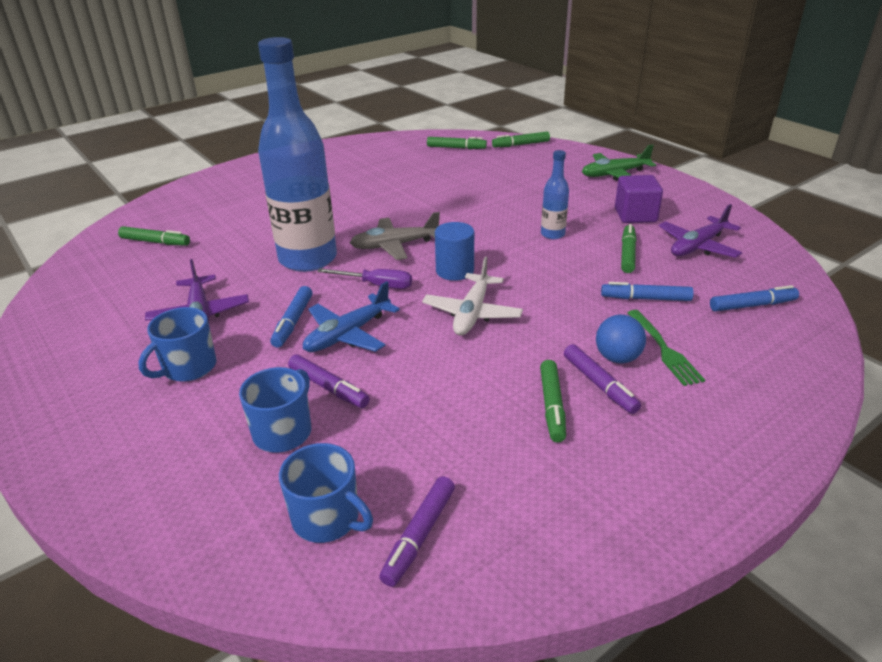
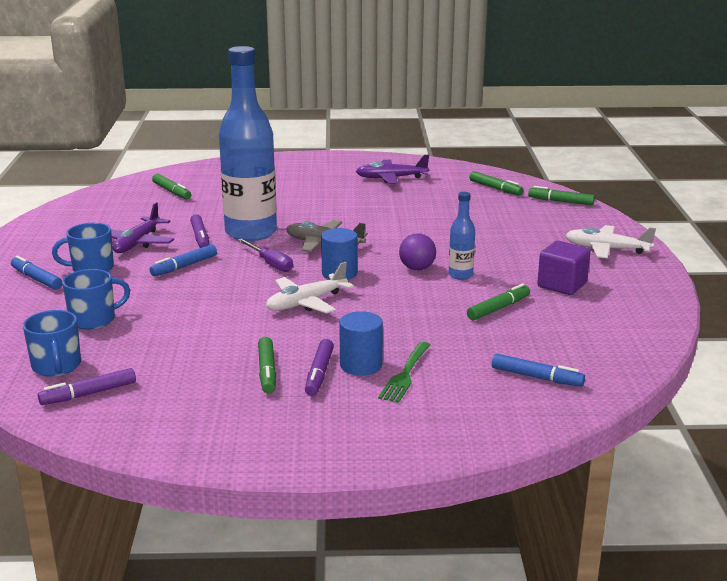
camera: 35 degrees right, 10 degrees down
(328, 387) = (150, 308): purple marker -> purple marker (200, 237)
(348, 334) = (206, 285): blue plane -> none
(510, 241) = (417, 268): none -> purple ball
(552, 405) = (267, 371): green marker -> green marker turned 45 degrees counterclockwise
(614, 174) = (606, 249): green plane -> white plane
(617, 358) = (361, 365): blue ball -> blue cylinder
(646, 299) = (454, 341): blue marker -> blue marker (37, 279)
(698, 246) = (574, 324): purple plane -> purple plane (391, 178)

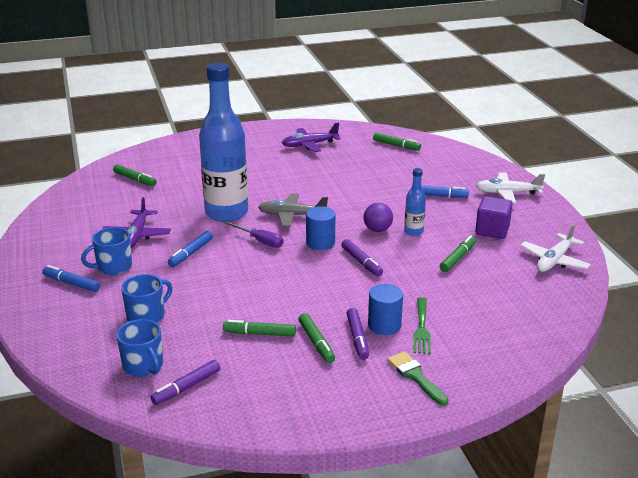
camera: 15 degrees left, 5 degrees up
(200, 237) = (187, 223): purple marker -> purple marker (361, 262)
(306, 303) = (310, 274): white plane -> white plane (554, 260)
(364, 423) = (415, 376): none -> green brush
(536, 377) = (516, 315): blue marker -> blue marker (439, 196)
(561, 201) = (452, 152): green marker -> green marker (260, 334)

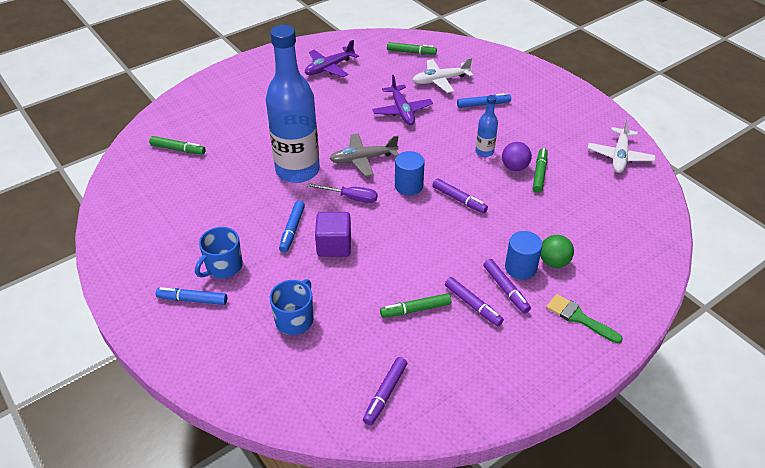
camera: 20 degrees left, 15 degrees up
(137, 235) = (224, 221): purple plane -> purple plane (402, 111)
(143, 366) = (328, 381): blue mug -> none
(316, 342) = (472, 305): green marker -> purple marker
(377, 230) = (451, 158): purple ball -> purple ball (514, 167)
(421, 328) = (554, 262): green fork -> green ball
(492, 230) = (550, 134): purple cube -> purple cube (334, 245)
(507, 193) = (539, 88): white plane -> white plane (440, 80)

